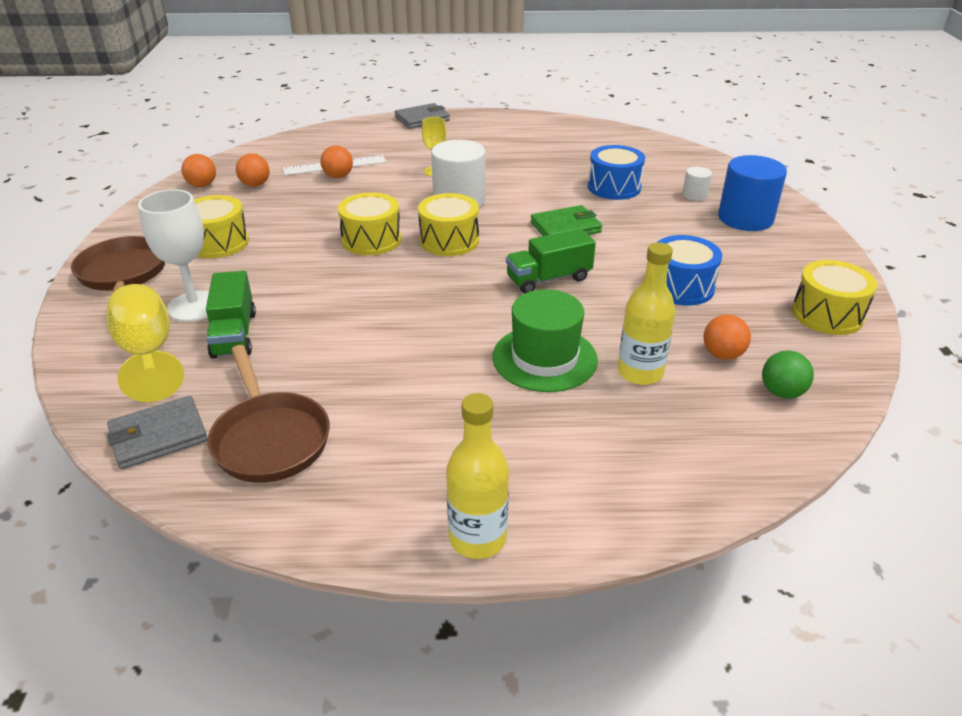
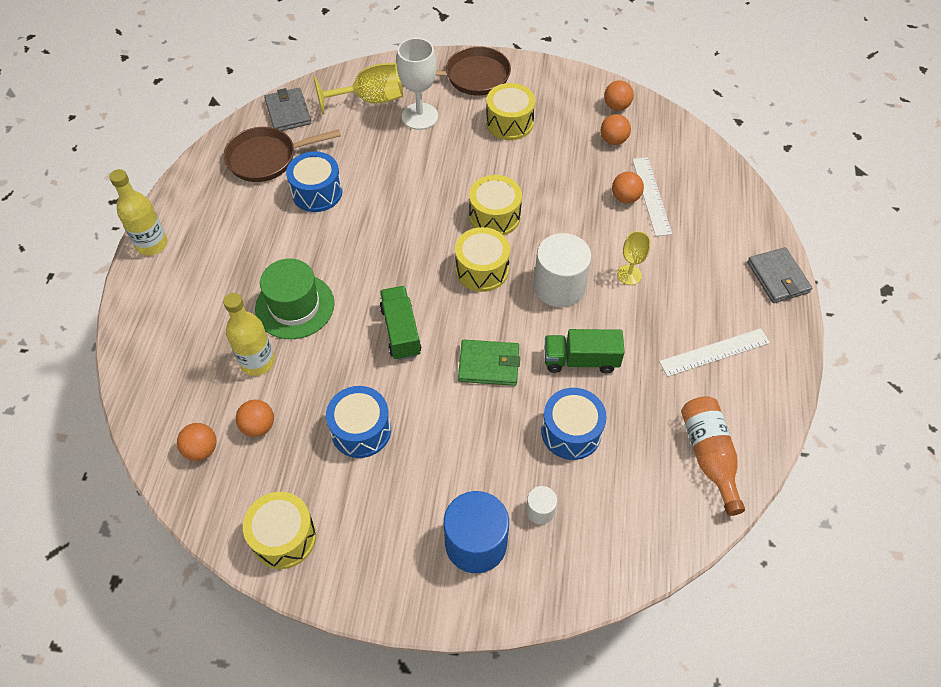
camera: 100 degrees right, 20 degrees up
(234, 334) = (379, 138): green truck -> green truck (581, 360)
(342, 373) = (317, 192): none -> blue drum
(506, 139) = (714, 352): none -> white ruler
(565, 227) = (489, 364): green wallet -> green wallet turned 75 degrees counterclockwise
(601, 139) = (709, 456): none -> orange bottle
(781, 392) = (201, 449): green ball -> orange ball

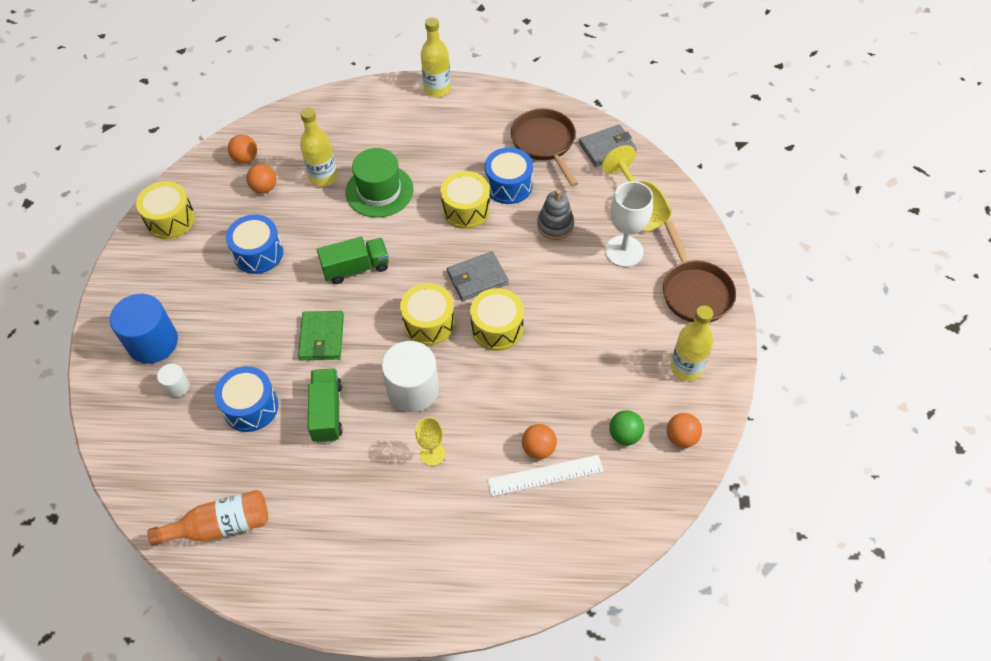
camera: 85 degrees right, 0 degrees up
(378, 161) = (555, 225): none -> grey stacking toy
(509, 123) = (631, 331): yellow drum -> yellow drum (466, 209)
(550, 93) = (686, 367): none -> yellow bottle
(613, 140) = (624, 435): orange ball -> green ball
(714, 352) = (337, 535): white ruler -> none
(778, 277) = (440, 609): grey wallet -> grey wallet (477, 278)

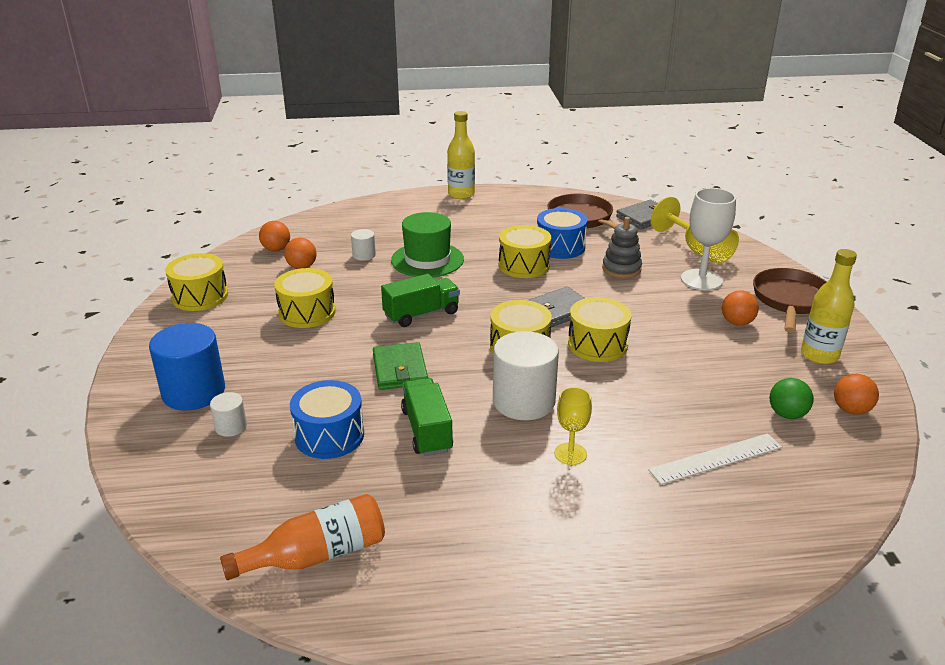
camera: 10 degrees left, 25 degrees down
(258, 253) = (307, 312): blue drum -> yellow drum
(323, 177) = (364, 255): yellow bottle -> white cylinder
(538, 448) = (695, 436): orange ball -> orange ball (737, 322)
(694, 291) = (790, 301): brown pan -> brown pan turned 135 degrees counterclockwise

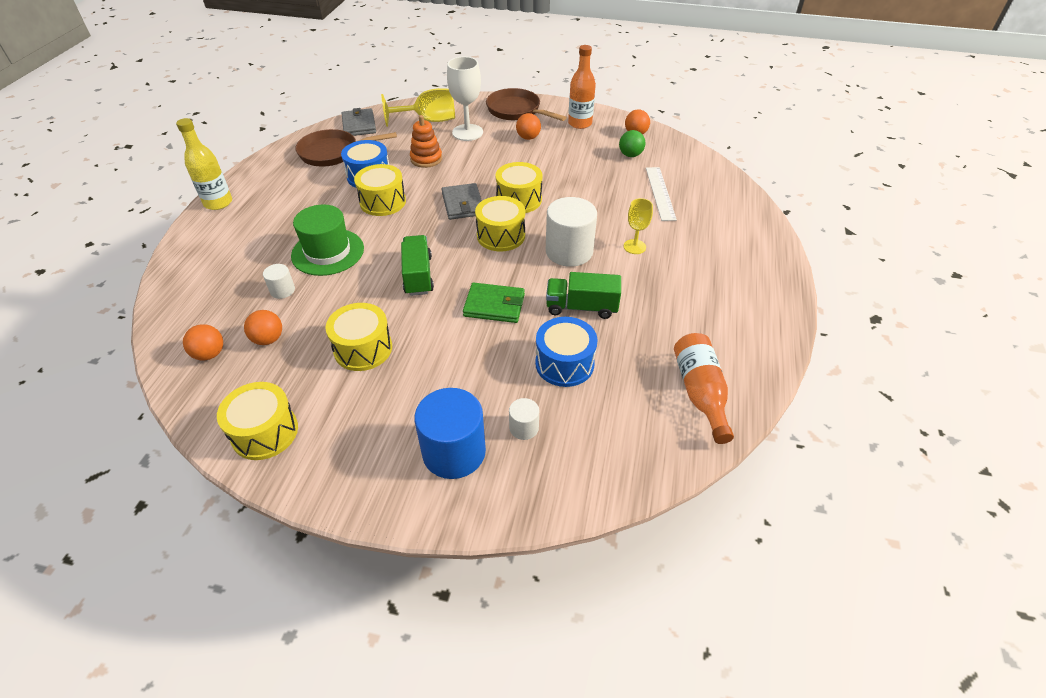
camera: 70 degrees left, 15 degrees up
(621, 269) = (426, 159): grey stacking toy -> orange stacking toy
(819, 355) = (580, 123): yellow bottle -> orange bottle

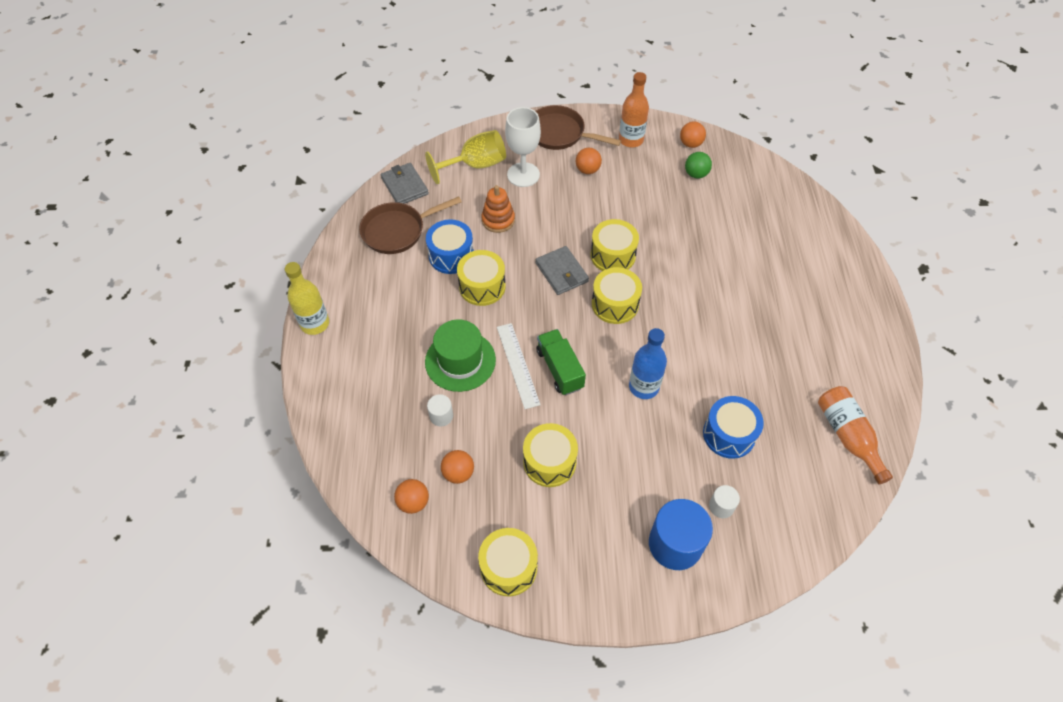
camera: 15 degrees left, 10 degrees up
(494, 305) = (644, 387): green wallet -> blue bottle
(569, 251) = (685, 309): white cylinder -> none
(581, 307) = (720, 371): green truck -> none
(634, 247) = (741, 290): yellow goblet -> none
(660, 193) = (741, 219): white ruler -> white ruler (518, 365)

